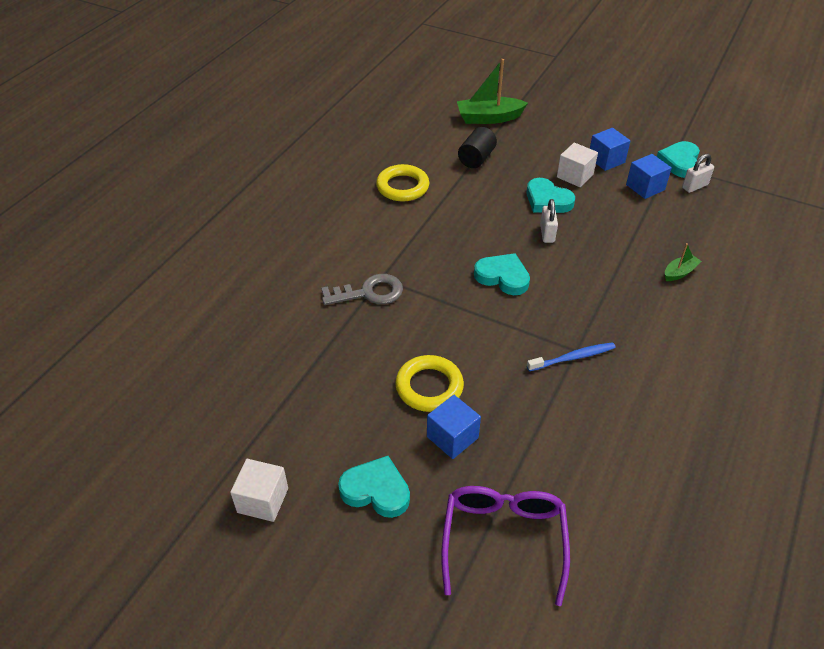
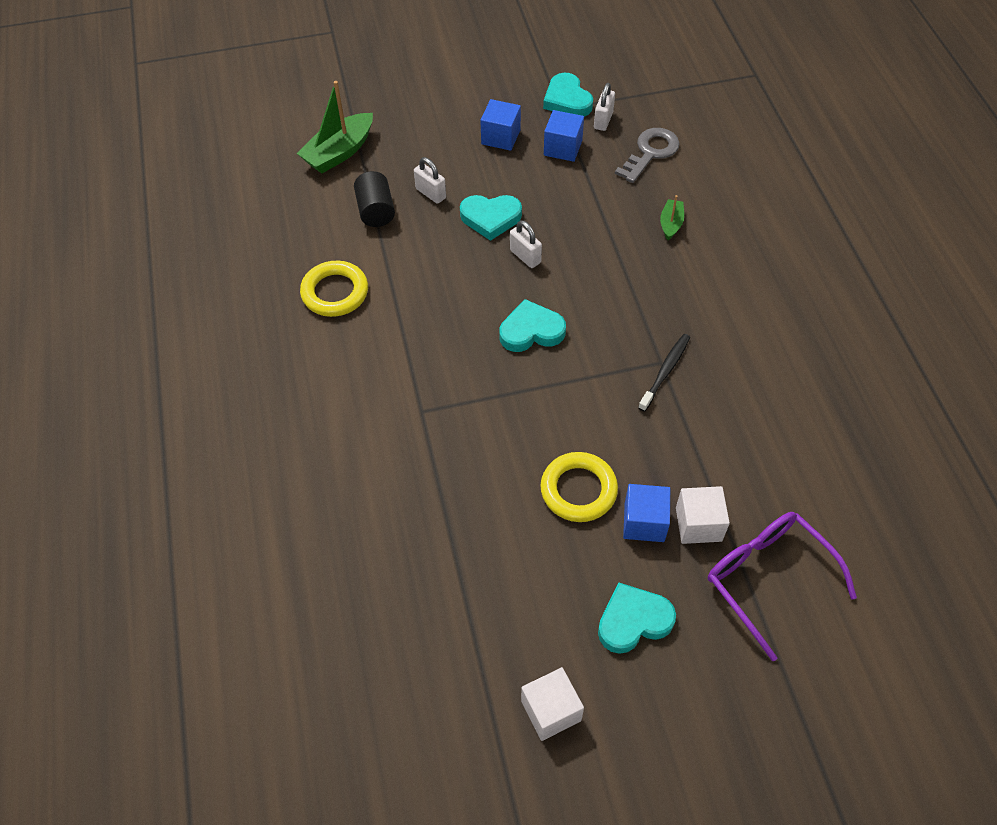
camera: 40 degrees left, 10 degrees up
(369, 292) = (426, 435): grey key -> grey key (650, 152)
(522, 167) = (431, 193): none -> white padlock
(573, 357) = (665, 371): blue toothbrush -> black toothbrush
(575, 176) = (489, 173): white cube -> white cube (698, 524)

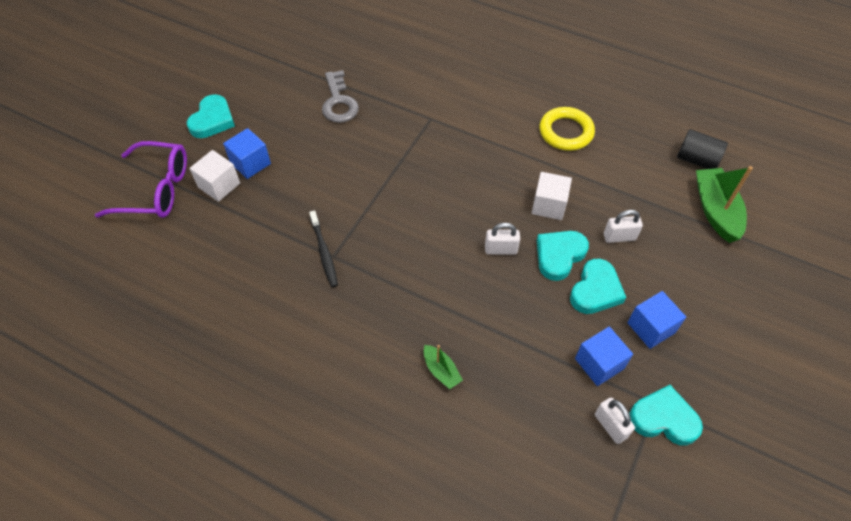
camera: 130 degrees right, 0 degrees up
(376, 211) = (627, 194): black cylinder -> black cylinder (697, 160)
(531, 331) = (432, 206): turquoise heart -> turquoise heart (595, 290)
(551, 711) = (217, 65): white cube -> white cube (549, 205)
(578, 490) = (302, 150): yellow ring -> none
(650, 152) = (535, 429): grey key -> grey key (339, 102)

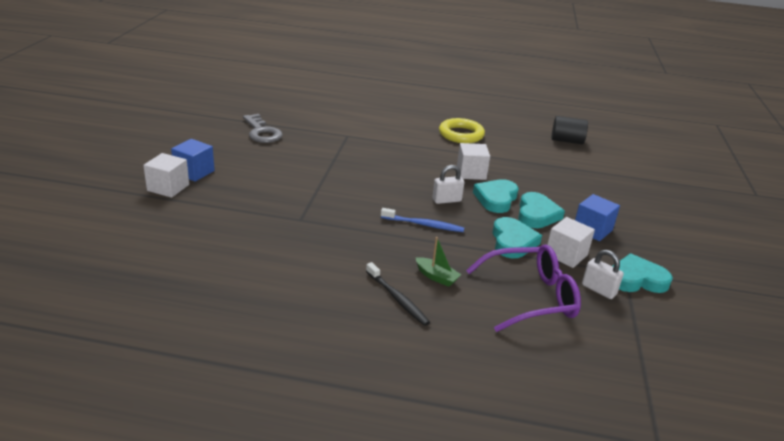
camera: 20 degrees left, 25 degrees down
(156, 189) = (103, 196): purple glasses -> purple glasses (531, 297)
(212, 120) = (145, 150): turquoise heart -> turquoise heart (512, 242)
(324, 253) = (290, 218): black toothbrush -> black toothbrush (397, 299)
(460, 286) = (424, 225): none -> blue toothbrush
(599, 363) = (566, 255): blue cube -> white cube
(619, 237) = (536, 184): white padlock -> none
(715, 210) = (597, 164): green boat -> none

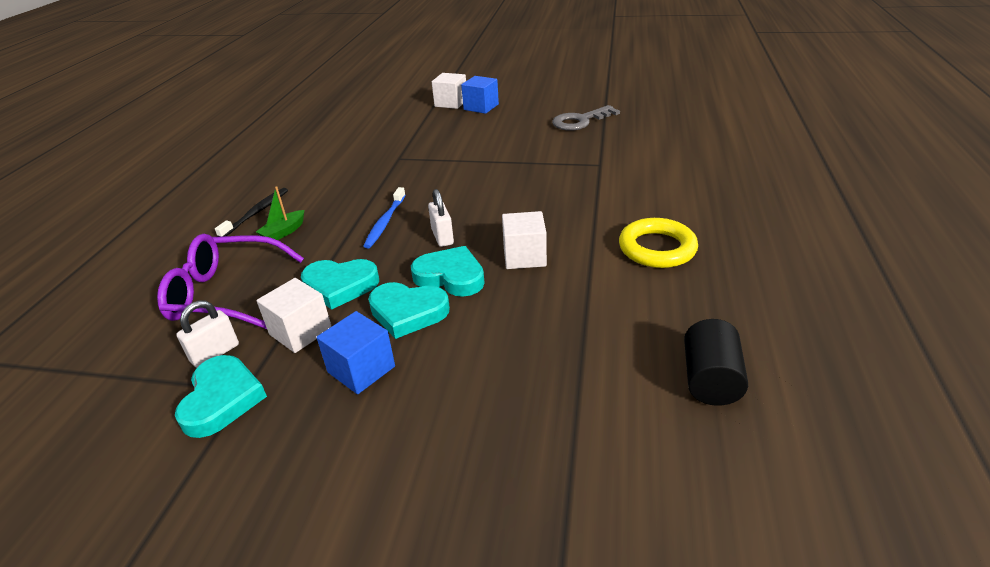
camera: 95 degrees right, 5 degrees up
(397, 299) = (257, 212): black toothbrush -> black toothbrush turned 150 degrees clockwise
(531, 297) = (225, 293): purple glasses -> purple glasses turned 105 degrees clockwise

